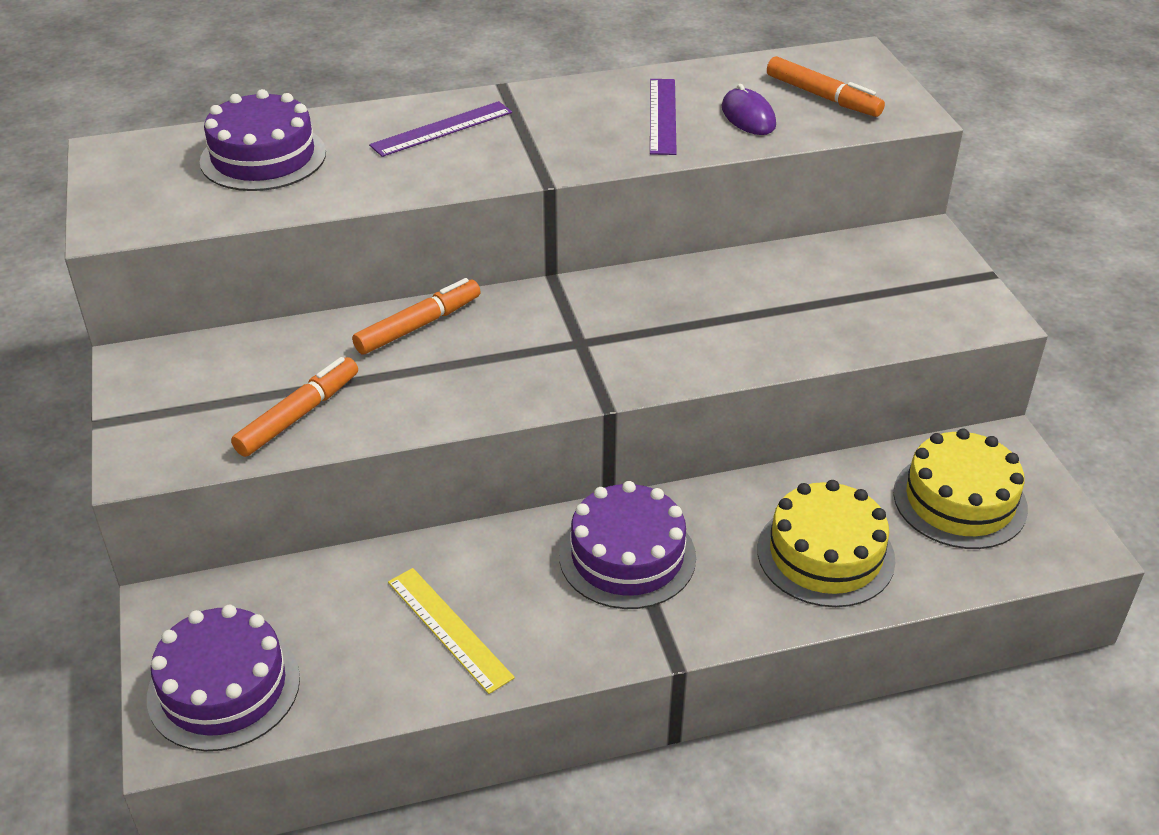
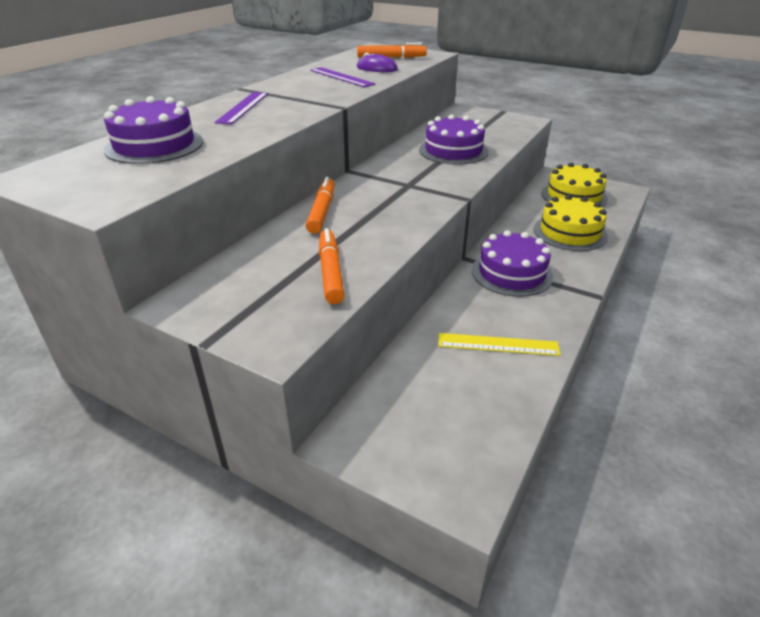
camera: 45 degrees left, 5 degrees down
(224, 687) = (445, 451): purple cake -> purple cake (453, 151)

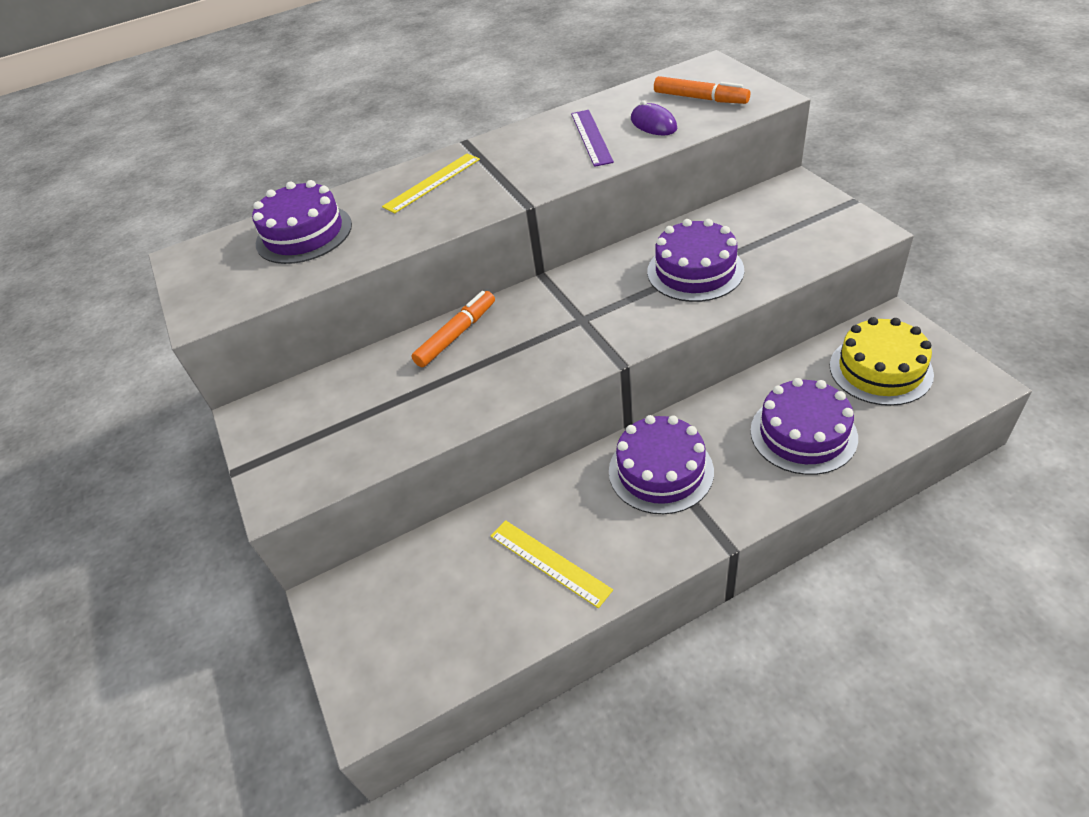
camera: 40 degrees right, 10 degrees up
(243, 107) = (432, 182): purple ruler -> yellow ruler
(330, 272) = (389, 427): orange marker -> none
(570, 232) = (803, 434): yellow cake -> purple cake

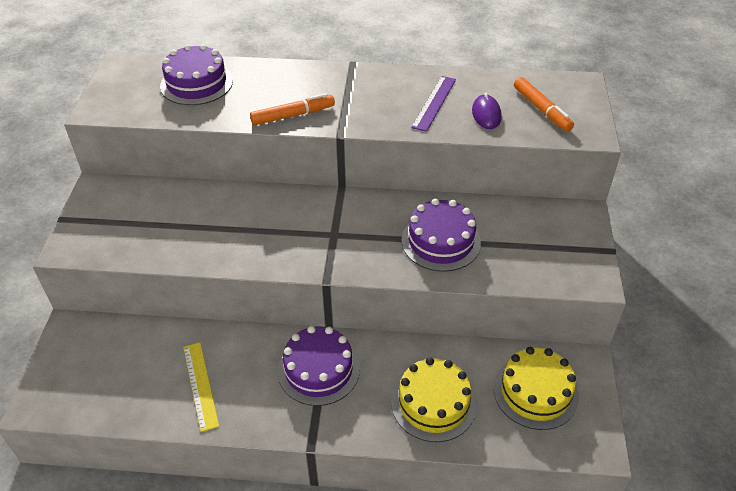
camera: 25 degrees right, 0 degrees up
(432, 182) = (302, 85): yellow ruler -> none
(456, 335) = (251, 201): orange marker -> orange marker (293, 115)
(803, 434) = (433, 403): purple cake -> yellow cake

